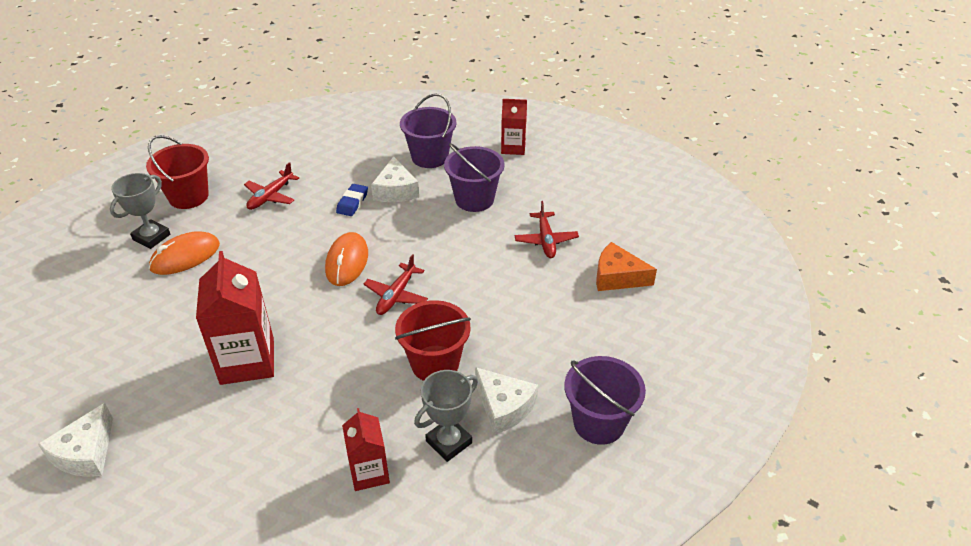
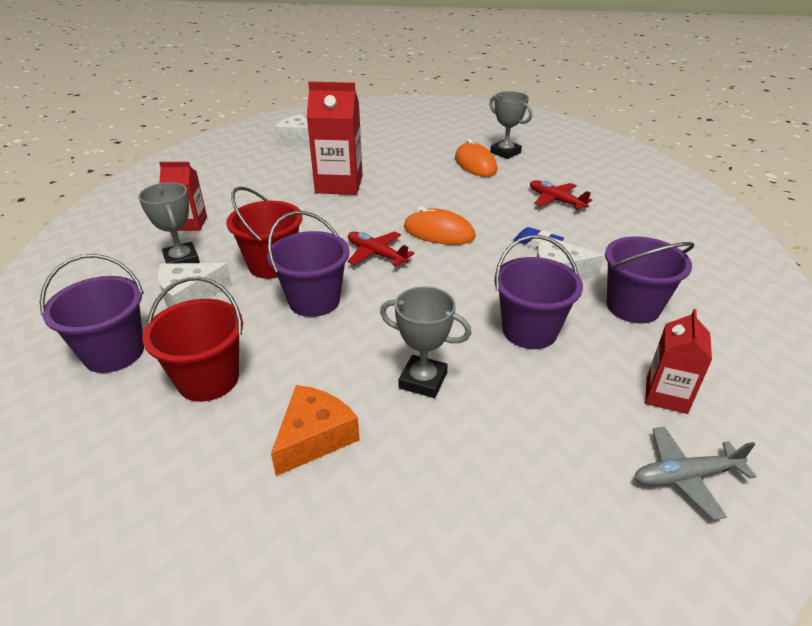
camera: 105 degrees right, 5 degrees down
(188, 196) = (560, 165): red bucket -> red bucket (208, 379)
(480, 317) = (314, 300): none -> purple bucket
(546, 240) = (423, 380): red plane -> grey trophy
(570, 144) = (685, 476): none -> grey plane

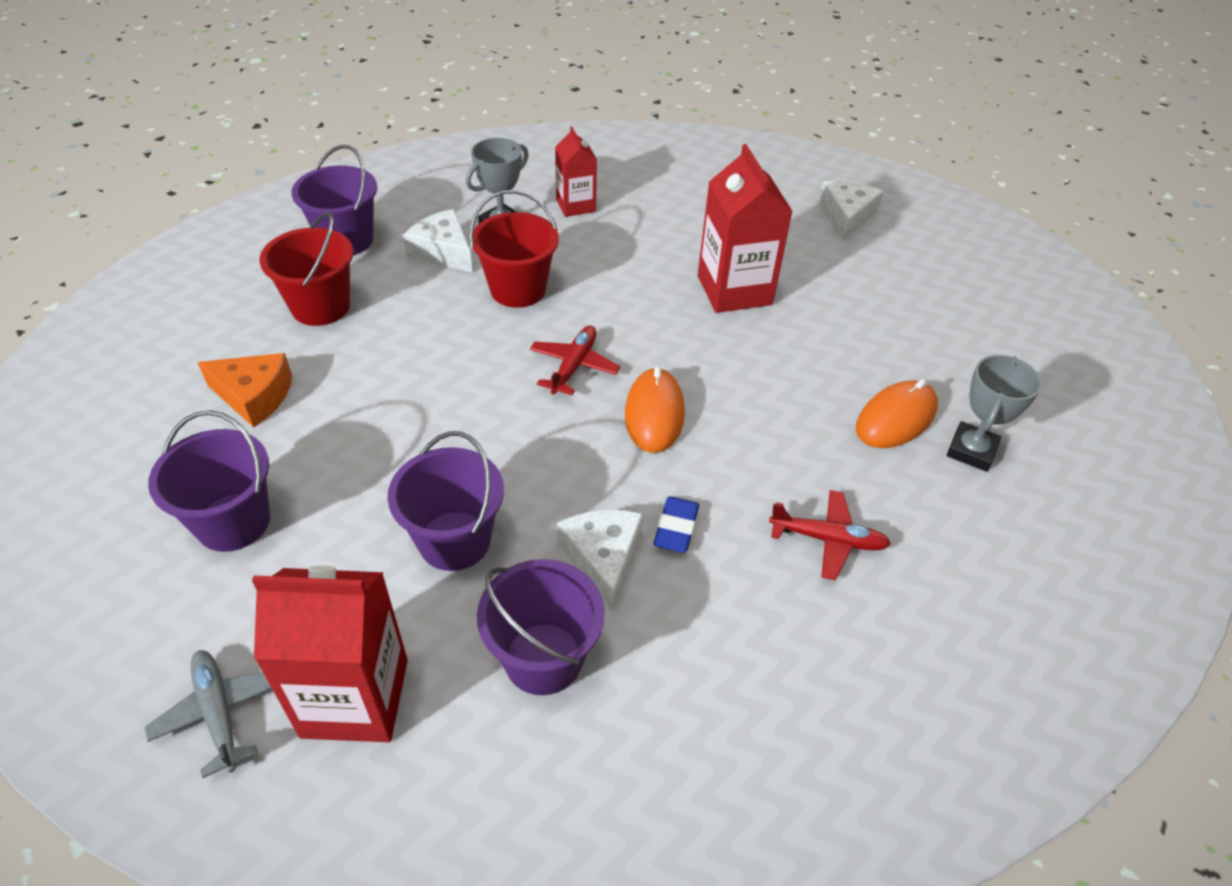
camera: 70 degrees right, 10 degrees up
(314, 300) = (461, 339): purple bucket -> purple bucket (233, 522)
(423, 380) = (344, 456): grey trophy -> none
(556, 200) = (827, 539): red plane -> red plane turned 75 degrees clockwise
(666, 395) = (355, 698): red carton -> red carton, size x1.70

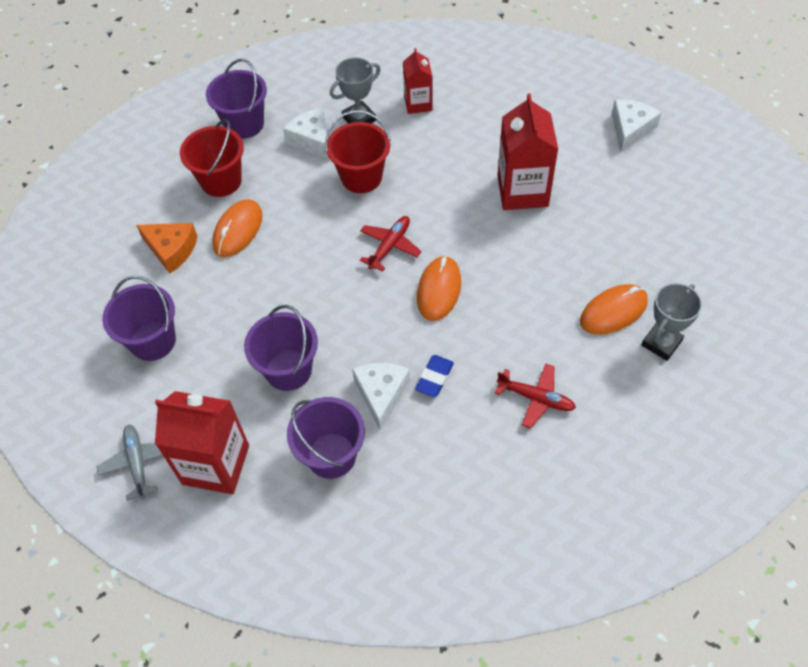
camera: 15 degrees right, 10 degrees up
(352, 364) = (238, 230): none -> orange mouse

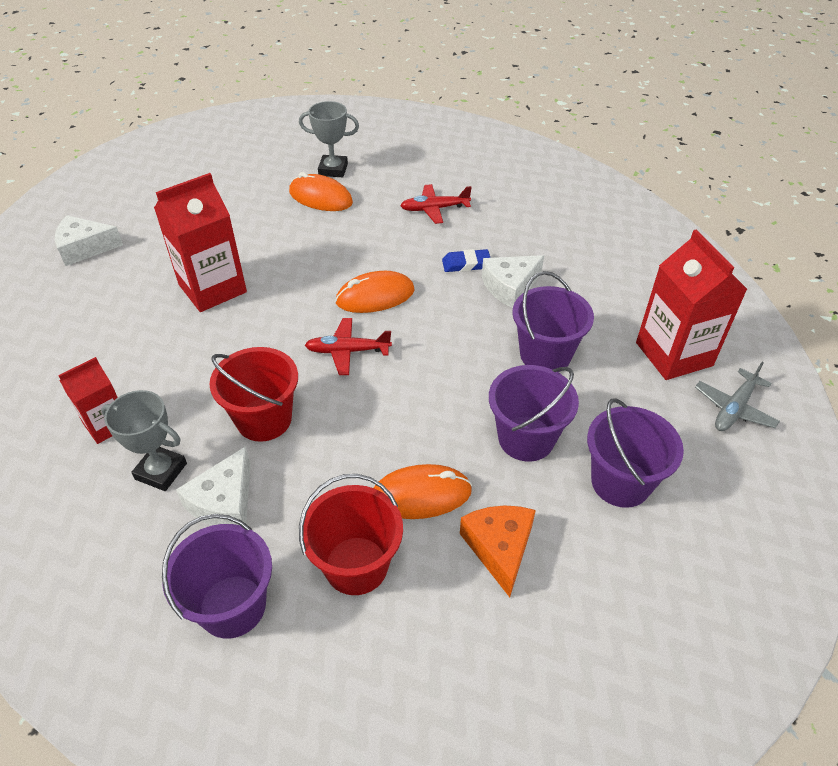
camera: 125 degrees left, 10 degrees down
(331, 455) = (589, 290): purple bucket -> purple bucket (526, 438)
(535, 398) = (434, 209): red plane -> red plane turned 90 degrees counterclockwise

